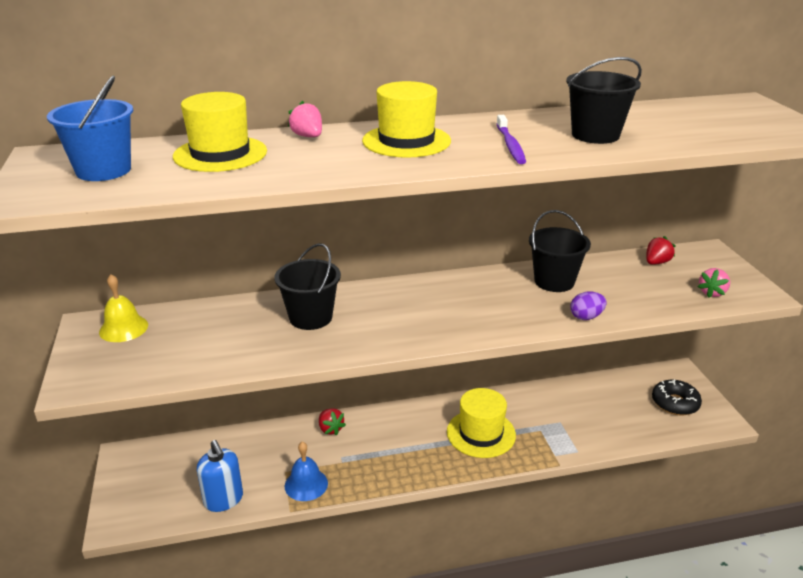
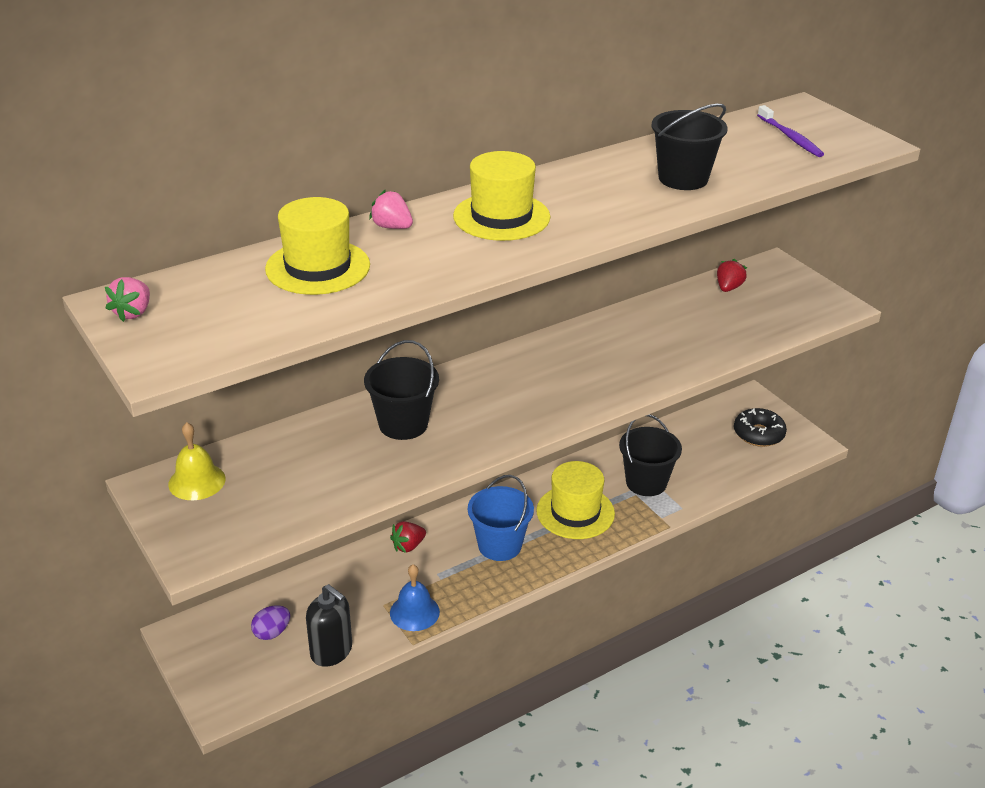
camera: 20 degrees left, 5 degrees up
(103, 170) = (209, 312): blue bucket -> blue bucket (499, 545)
(223, 500) = (331, 651): blue soap dispenser -> black soap dispenser
(330, 429) = (408, 546): red strawberry -> red strawberry turned 105 degrees clockwise
(510, 145) = (609, 206): purple toothbrush -> purple toothbrush (790, 137)
(554, 281) = (636, 330): black bucket -> black bucket (646, 482)
(586, 317) = (687, 365): purple egg -> purple egg (272, 632)
(712, 293) = (795, 314): pink strawberry -> pink strawberry (133, 313)

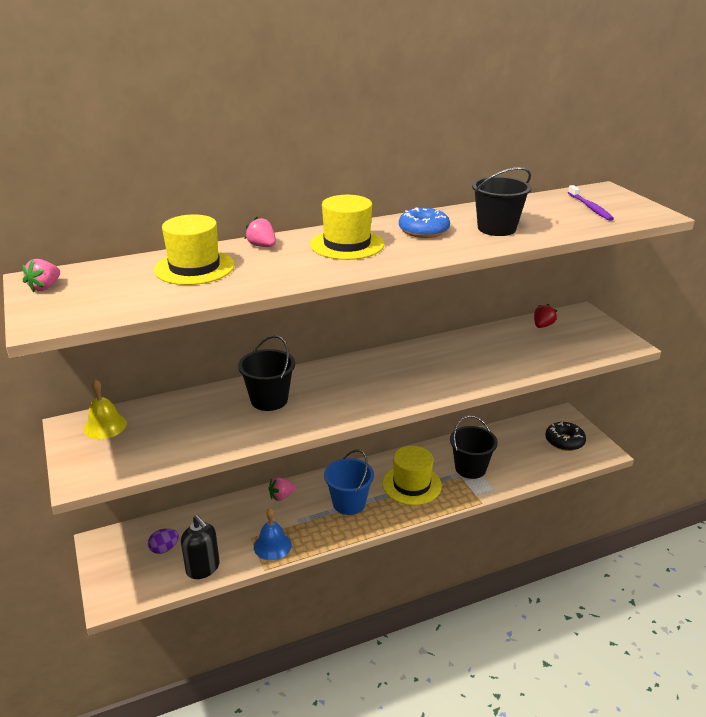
camera: 10 degrees right, 5 degrees down
(408, 546) = (281, 496): red strawberry -> pink strawberry
(592, 188) = (423, 230): none -> blue donut

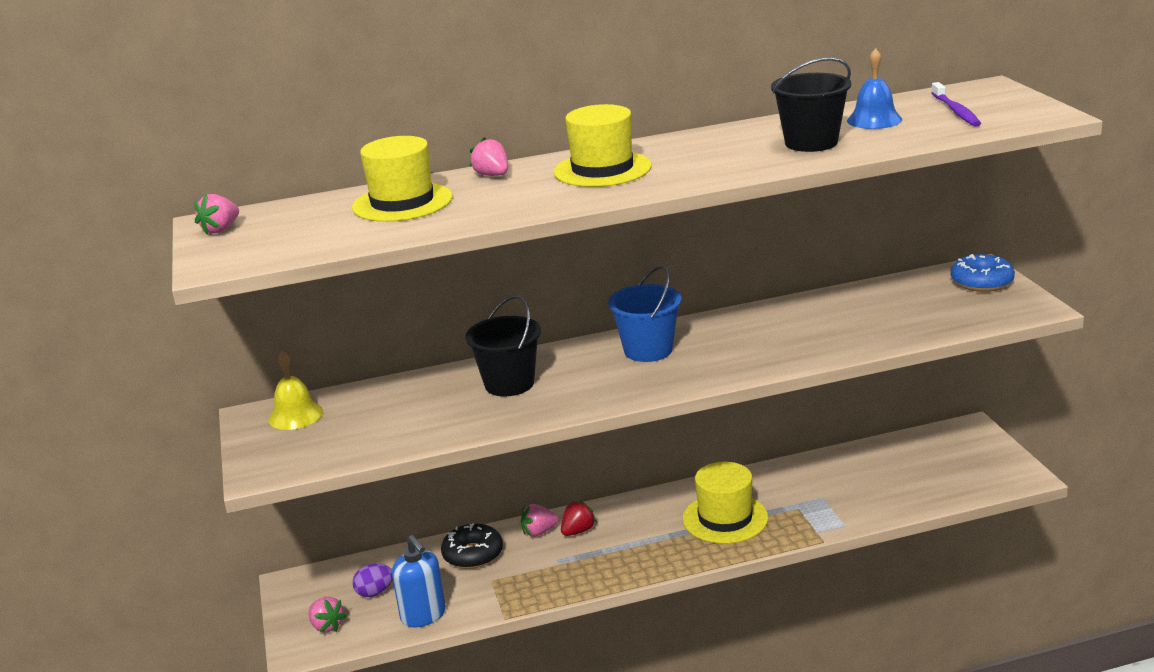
camera: 10 degrees right, 5 degrees down
(129, 579) = (327, 626): none -> pink strawberry
(203, 568) = (423, 615): black soap dispenser -> blue soap dispenser
(272, 546) = (519, 590): blue bell -> blue bell (874, 120)
(349, 503) = (632, 541): blue bucket -> blue bucket (648, 350)
(423, 230) = (710, 149): blue donut -> blue donut (981, 282)
(470, 468) = (815, 498): black bucket -> none
(542, 326) = (914, 287): red strawberry -> red strawberry (578, 531)
(564, 441) = (964, 463): black donut -> black donut (473, 554)

